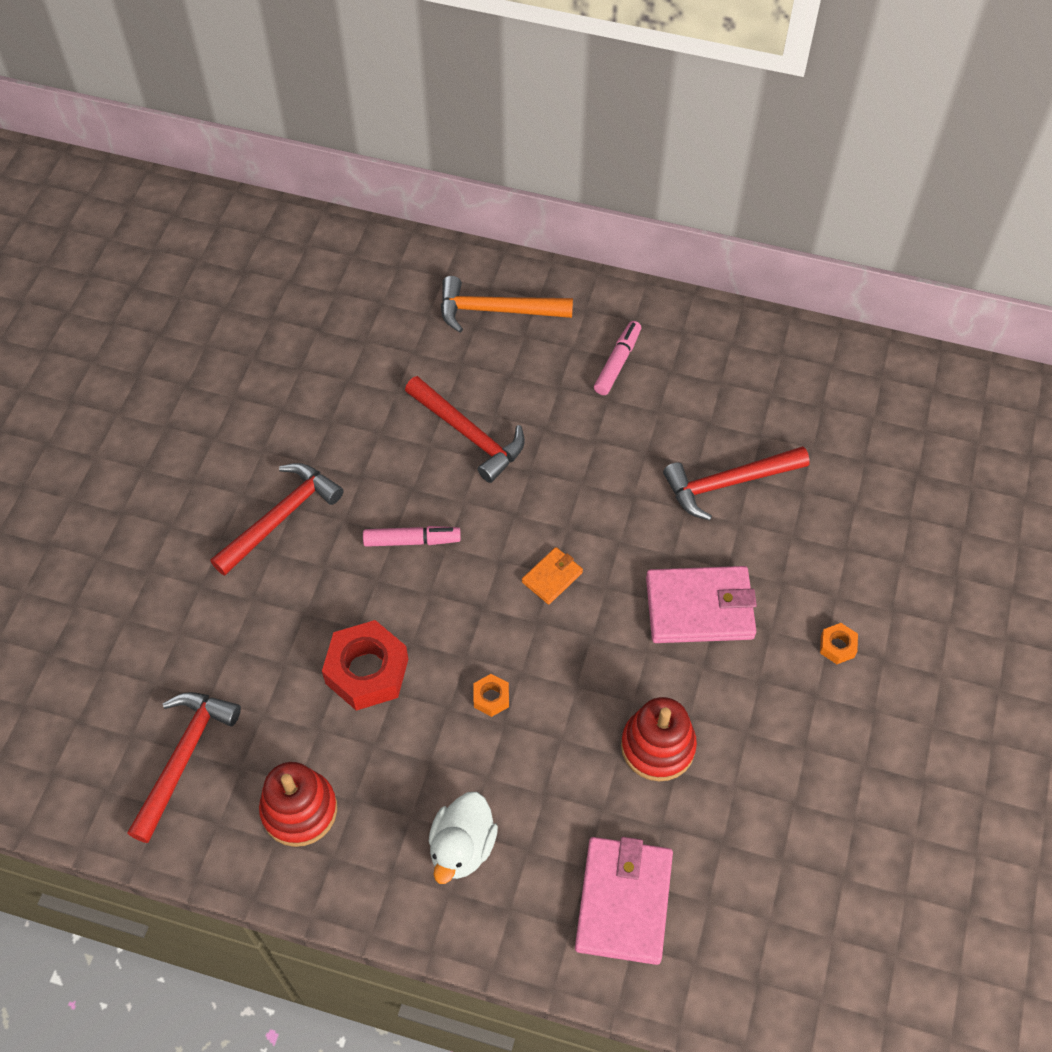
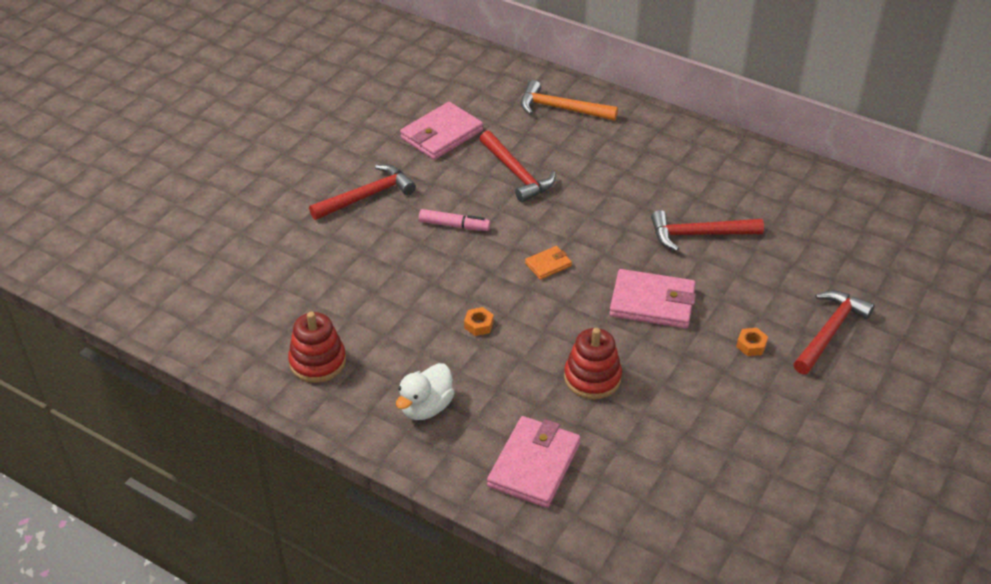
camera: 15 degrees right, 15 degrees down
(184, 758) = (249, 316): red hammer -> red hammer (830, 332)
(350, 389) = (441, 134): none -> pink wallet
(367, 671) = (395, 292): red nut -> none
(617, 362) = (639, 152): pink marker -> none

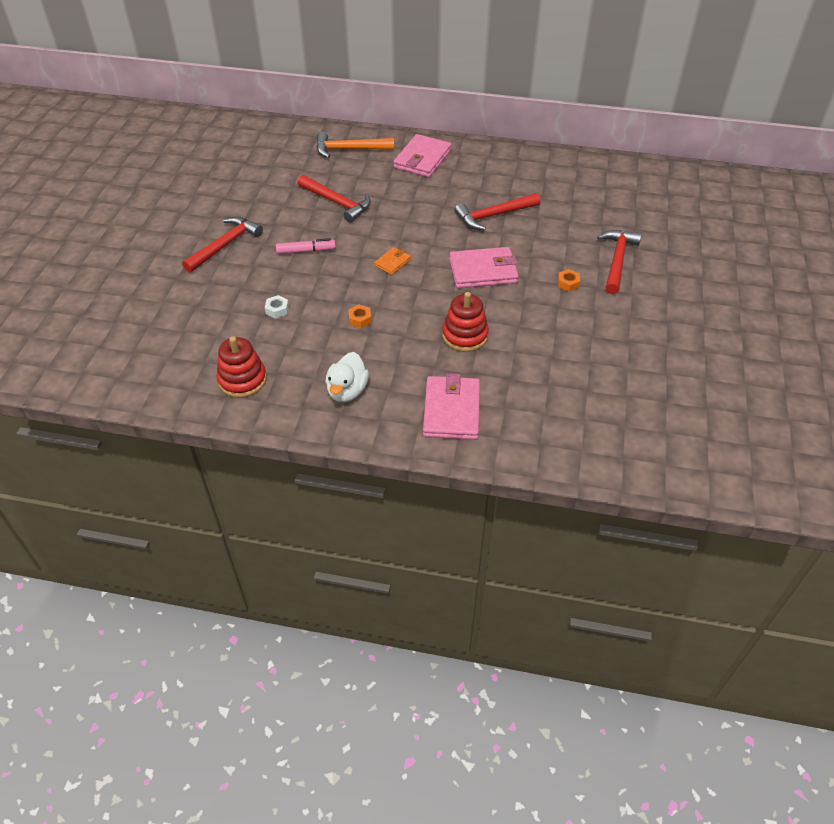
camera: 20 degrees left, 5 degrees up
(391, 289) = (277, 310): none -> white nut
(441, 134) = (264, 187): pink wallet -> pink wallet (422, 159)

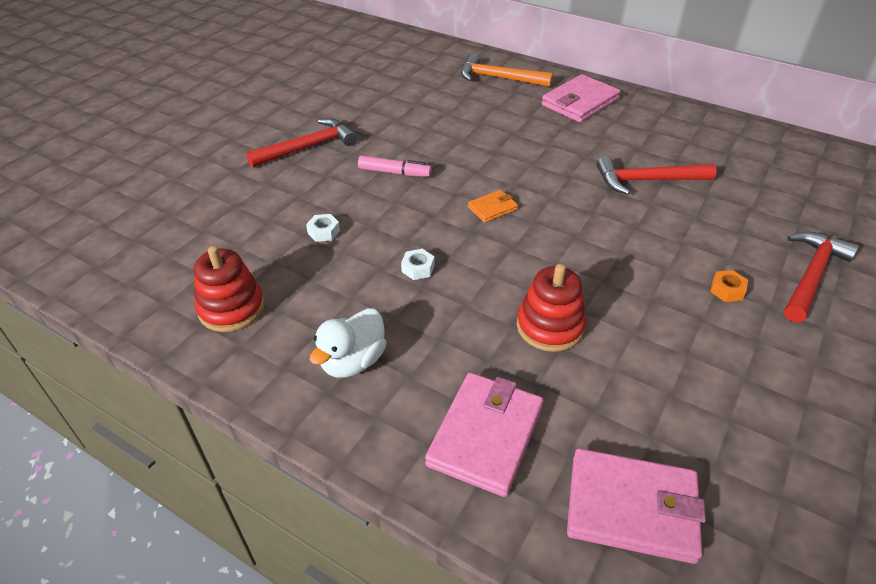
camera: 20 degrees right, 5 degrees down
(337, 203) = (457, 128): red hammer -> none
(360, 319) = (418, 268): orange nut -> white nut
(483, 271) = (608, 245): pink wallet -> pink wallet (631, 508)

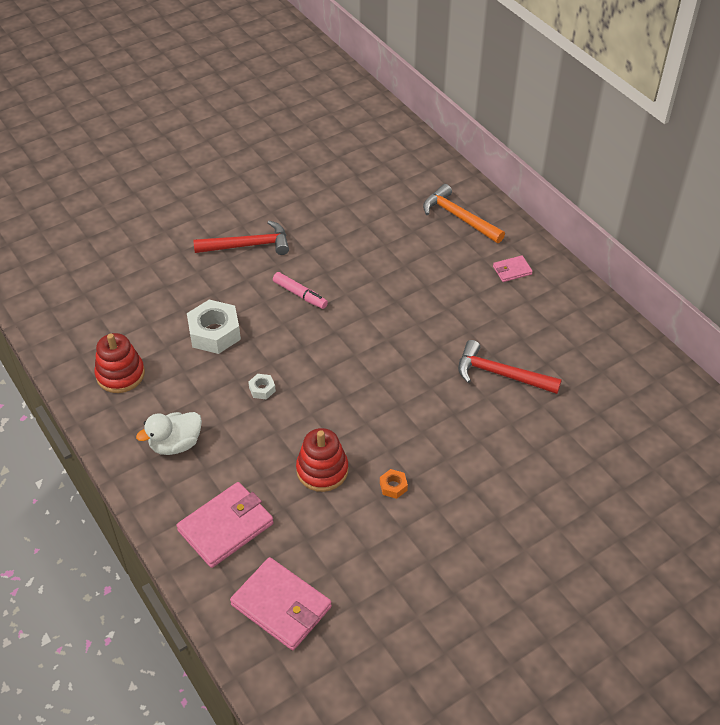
camera: 25 degrees right, 5 degrees up
(323, 232) = (214, 333): white nut -> white nut, size x2.15
(492, 208) = (353, 356): orange wallet -> none
(580, 102) = (512, 270): pink wallet -> pink wallet, size x0.51
(727, 290) = (476, 493): orange nut -> orange nut (393, 486)
(812, 275) = (556, 507): red hammer -> none

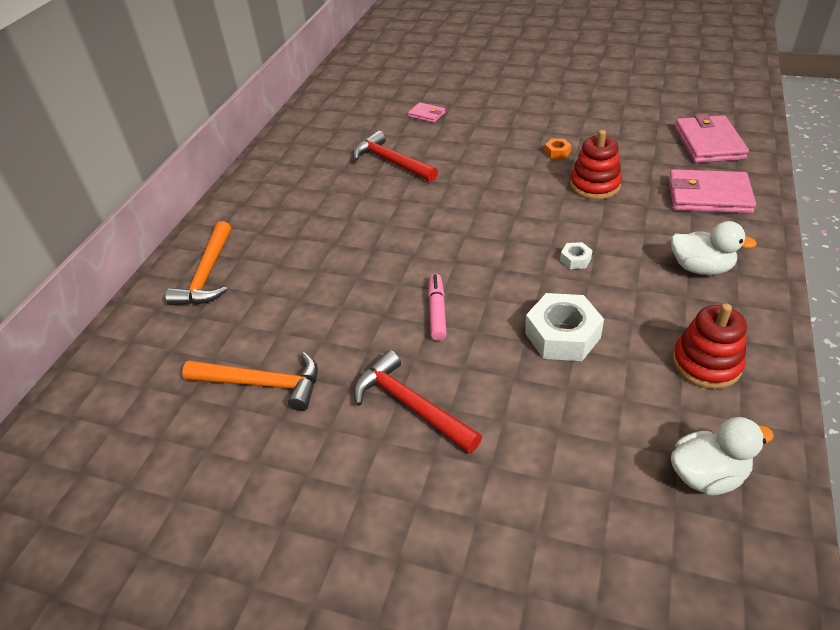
camera: 125 degrees left, 5 degrees down
(79, 316) = (707, 475): none -> white duck
(331, 202) = (262, 384): none -> orange hammer
(501, 374) = (392, 161): red hammer -> red hammer turned 150 degrees clockwise
(512, 270) = (261, 209): pink wallet -> pink wallet (426, 114)

